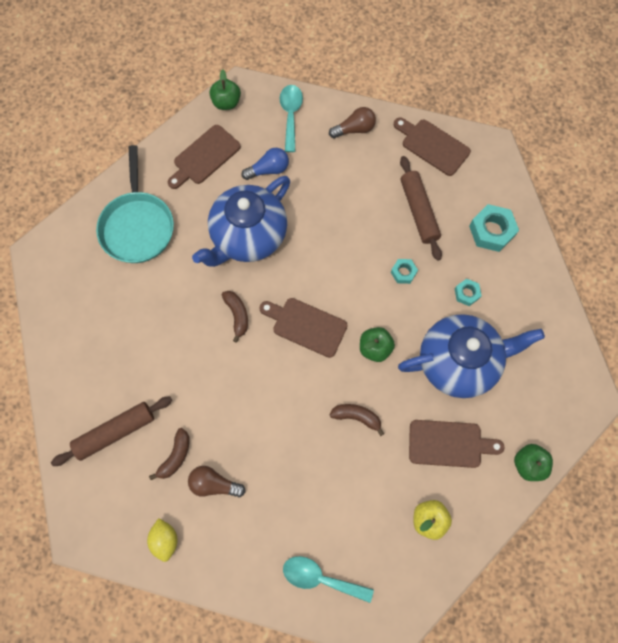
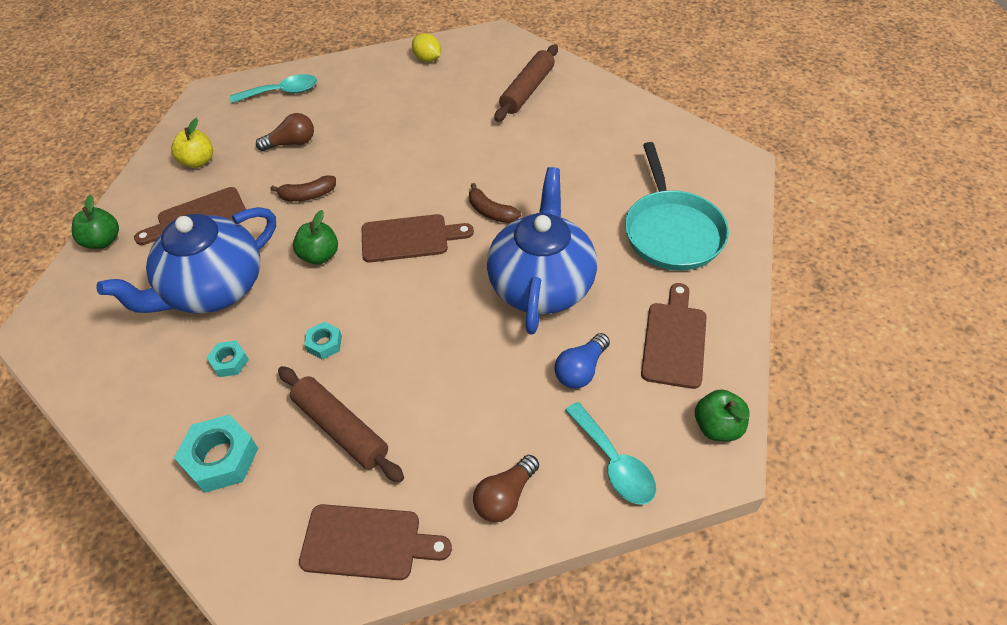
camera: 150 degrees right, 20 degrees down
(137, 226) = (672, 231): turquoise pan -> turquoise pan turned 150 degrees counterclockwise
(175, 456) = (461, 100): brown banana -> none
(214, 484) = (413, 100): brown light bulb -> brown light bulb (291, 143)

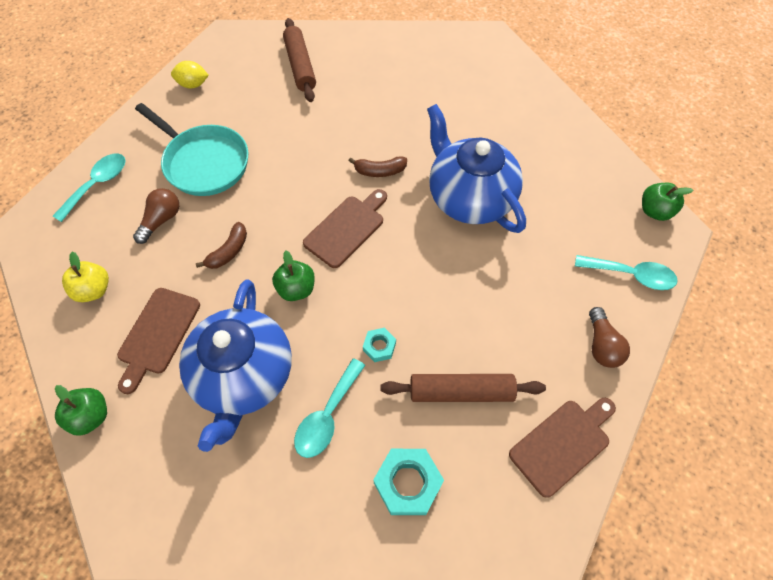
camera: 45 degrees left, 10 degrees up
(229, 362) = (327, 416): turquoise nut -> turquoise spoon
(581, 370) = (553, 234): blue light bulb -> none
(672, 231) = (503, 108): turquoise pan -> turquoise pan (204, 162)
(674, 340) = (580, 177): brown cutting board -> none

